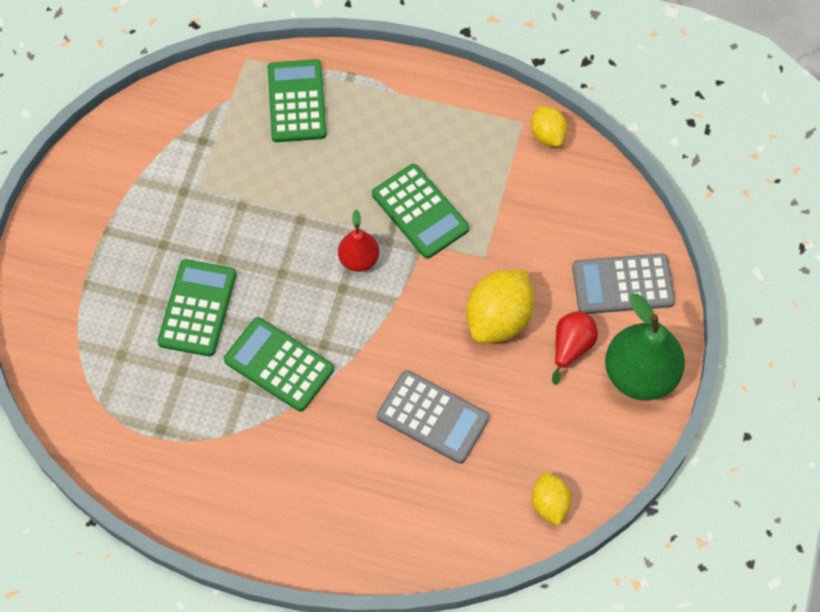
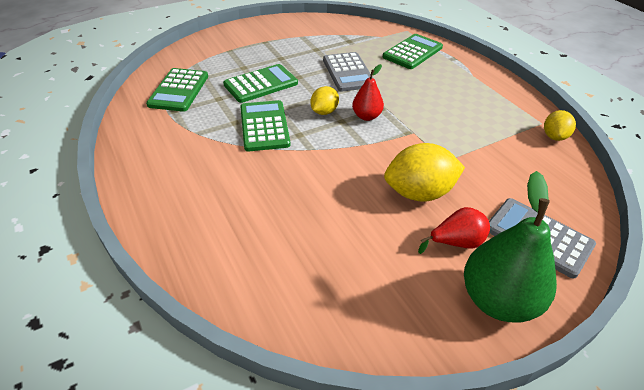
camera: 45 degrees right, 20 degrees down
(420, 212) = (428, 120): green calculator -> green calculator (179, 90)
(432, 417) = (312, 207): grey calculator -> grey calculator (348, 72)
(549, 504) = (325, 322): yellow lemon -> yellow lemon (324, 112)

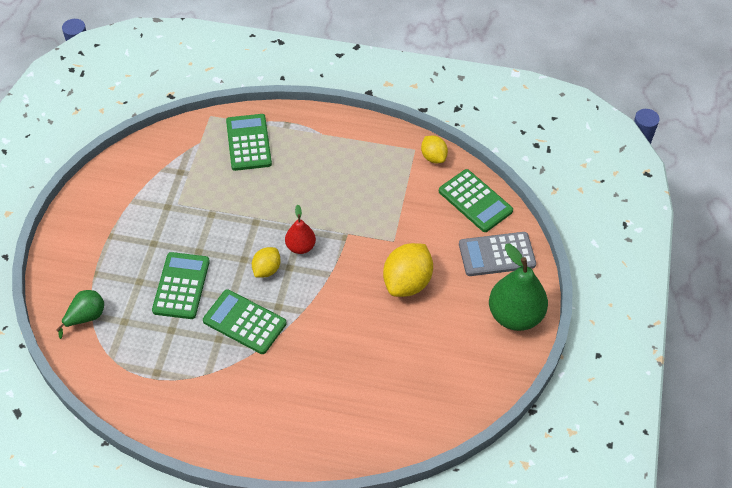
camera: 50 degrees left, 10 degrees up
(179, 90) = (127, 352): green calculator -> green calculator (475, 201)
(190, 62) = (85, 317): none -> green pear
(324, 112) = (266, 270): yellow lemon -> yellow lemon turned 45 degrees clockwise
(348, 72) = (229, 212): grey calculator -> none
(456, 242) = (462, 299): red pear -> none

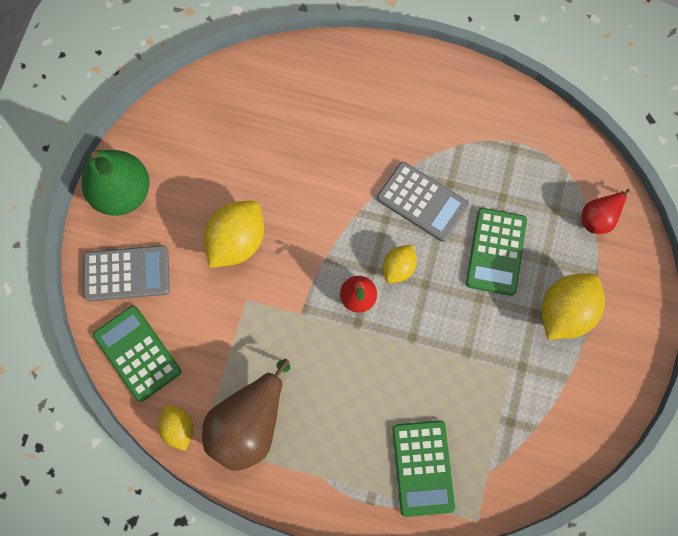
camera: 175 degrees left, 20 degrees up
(85, 317) = (599, 217): green pear -> red pear
(127, 245) = (564, 312): none -> yellow lemon
(244, 322) = (422, 202): green calculator -> grey calculator
(380, 162) = (249, 423): none -> brown pear

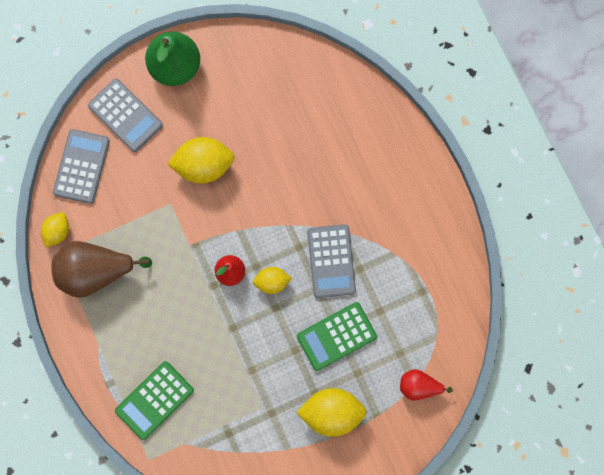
camera: 50 degrees right, 5 degrees up
(137, 353) = (81, 166): green calculator -> grey calculator

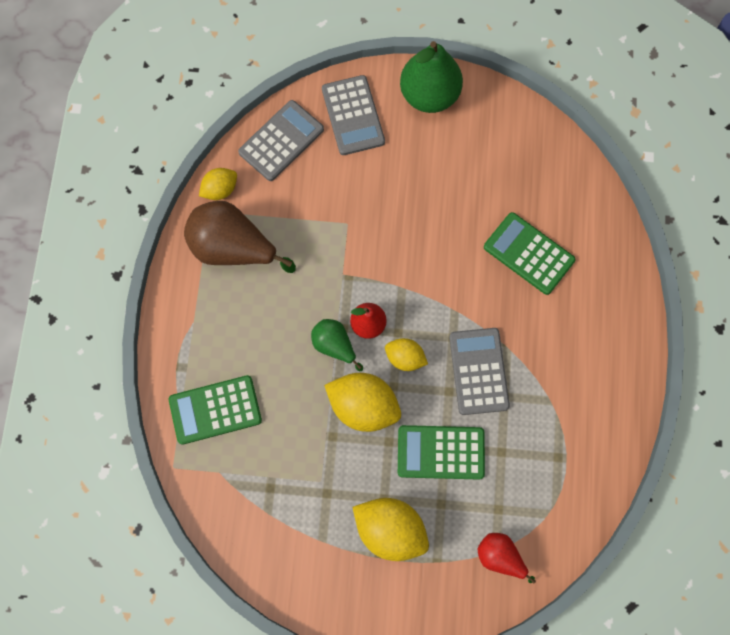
camera: 30 degrees right, 5 degrees down
(203, 165) = (402, 204): yellow lemon -> yellow lemon (363, 406)
(214, 302) = (334, 345): none -> green pear
(319, 151) = (529, 253): none -> green calculator
(331, 261) = (478, 371): grey calculator -> grey calculator turned 150 degrees clockwise

